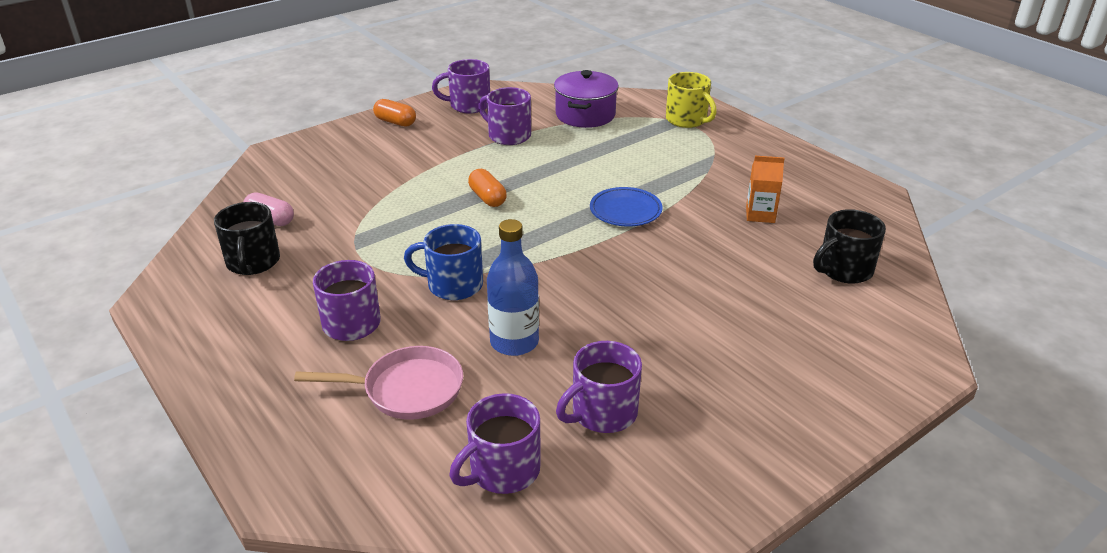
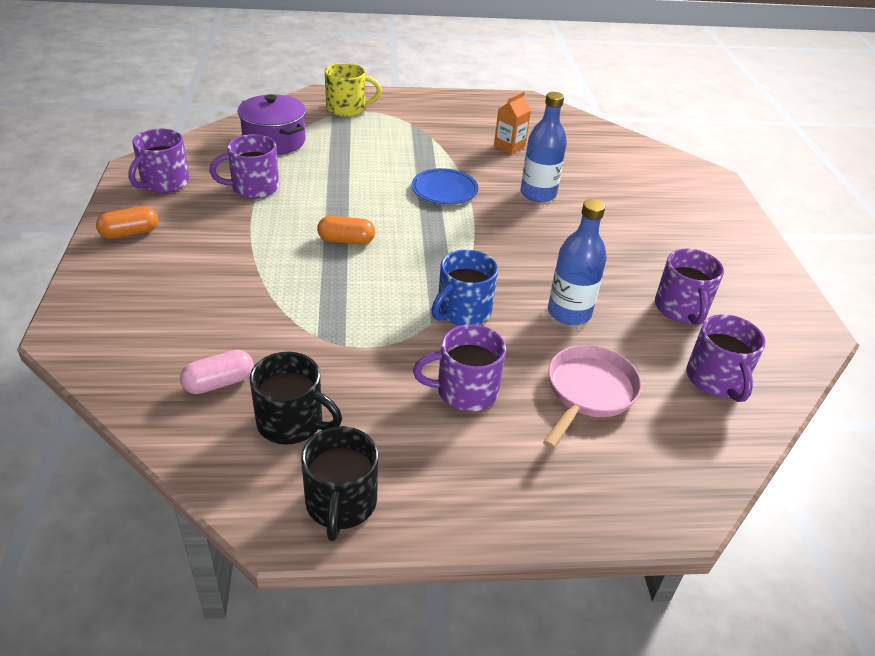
camera: 60 degrees left, 5 degrees up
(695, 260) = (538, 194): none -> blue bottle
(844, 270) = (601, 152): black mug -> black mug (341, 503)

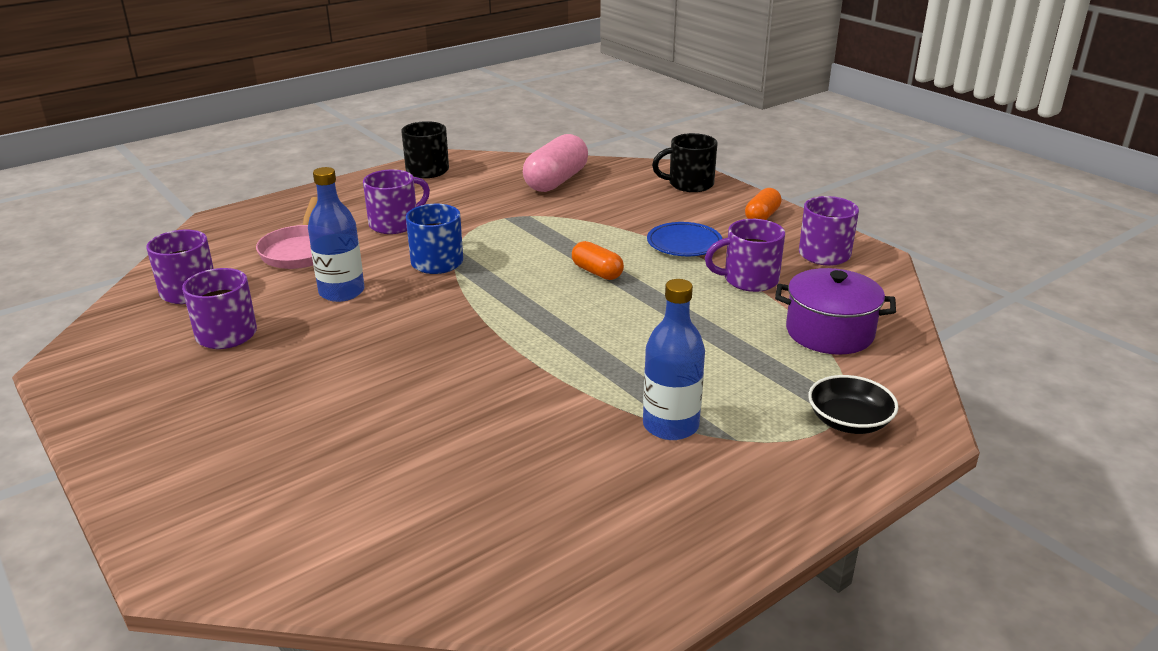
camera: 150 degrees right, 10 degrees down
(219, 383) = (556, 181): pink capsule -> pink capsule, size x1.77
(253, 187) = (749, 280): purple mug -> purple mug turned 135 degrees counterclockwise
(292, 422) = (490, 182): black mug -> black mug (689, 184)
(346, 240) = (597, 272): orange capsule -> orange capsule turned 75 degrees clockwise
(347, 109) = (849, 421): yellow mug -> black bowl
(444, 190) = (568, 356): blue plate -> blue plate (684, 244)
(509, 146) = (557, 465): orange carton -> none
(538, 194) = (453, 400): blue bottle -> blue bottle (670, 425)

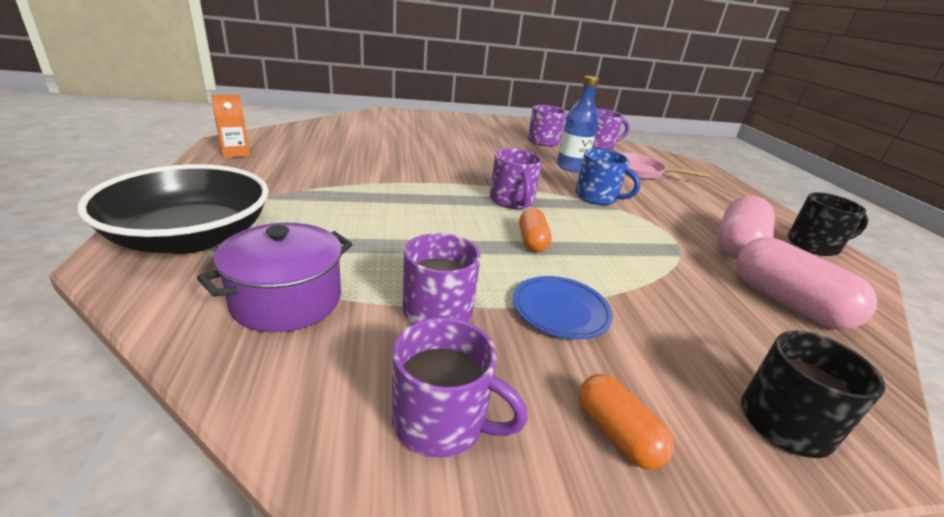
camera: 115 degrees right, 0 degrees up
(395, 224) = (676, 203): purple mug -> purple mug (512, 201)
(474, 196) = (737, 246): none -> pink capsule
(597, 272) = (532, 241): orange capsule -> orange capsule turned 75 degrees counterclockwise
(659, 560) = (235, 153): none -> orange carton
(670, 425) = (308, 188): blue bottle -> none
(849, 421) = (191, 237): black bowl -> black bowl, size x1.99

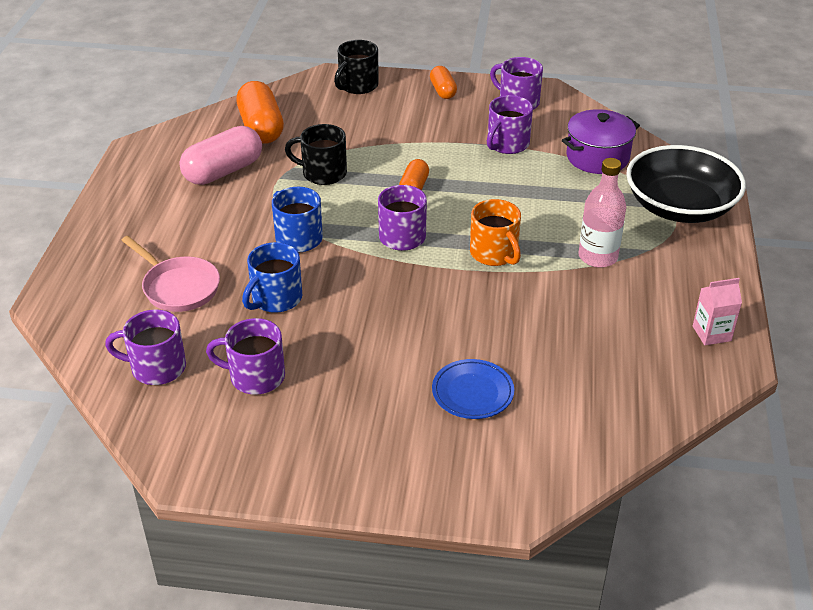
camera: 160 degrees left, 10 degrees up
(235, 153) = (711, 333): orange carton -> pink carton
(319, 191) = (598, 257): none -> pink bottle
(421, 192) = (494, 254): none -> orange mug
(560, 311) = (430, 137): blue plate -> blue plate (472, 392)
(571, 167) = (275, 299): blue bottle -> blue mug
(787, 303) = (261, 128): pink capsule -> orange capsule
(814, 245) = (140, 167): black mug -> black mug (323, 173)

